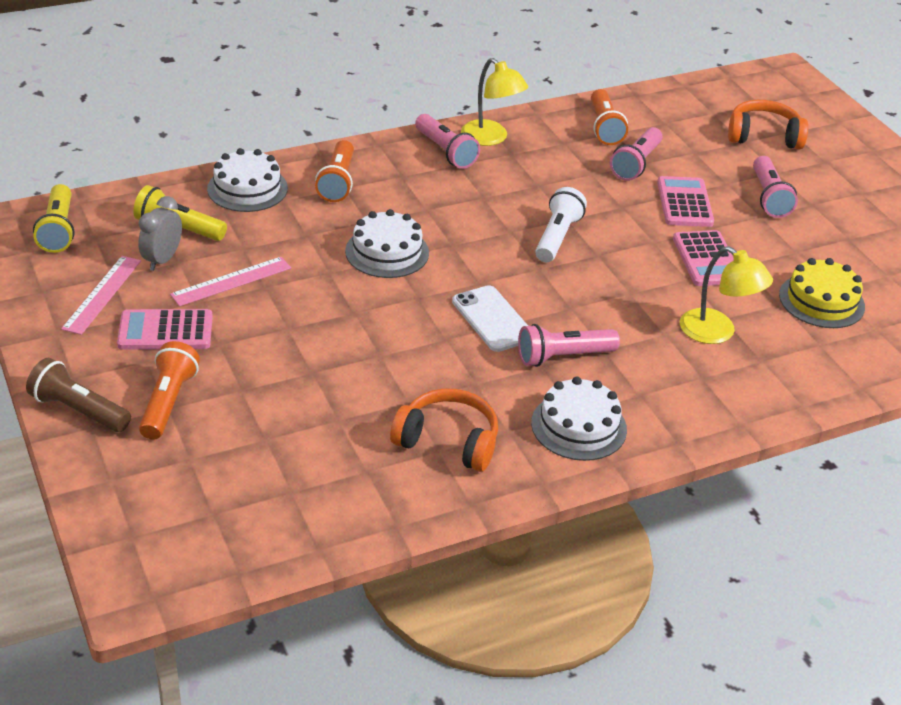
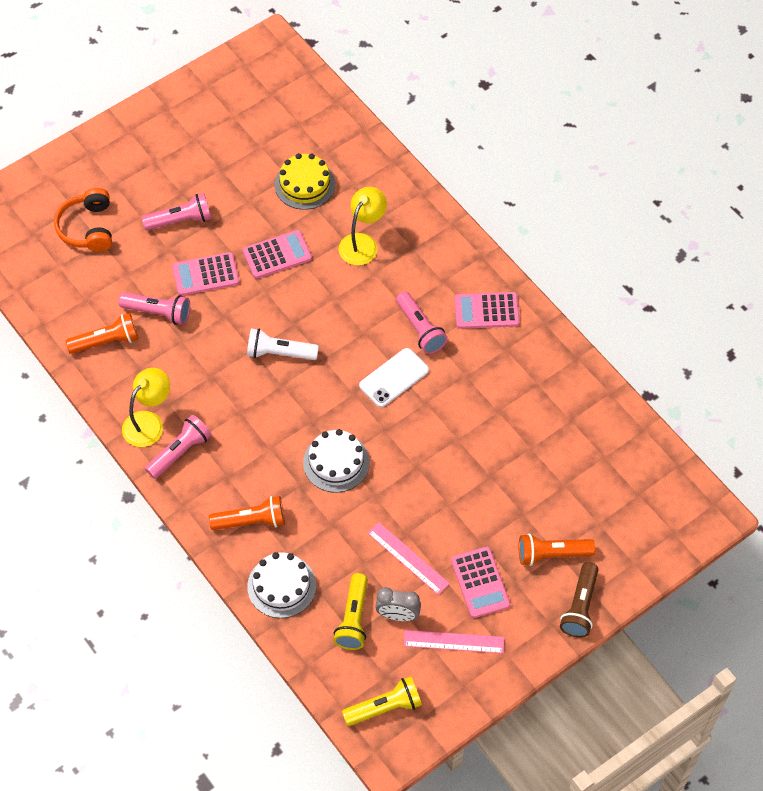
camera: 100 degrees left, 20 degrees up
(448, 441) = (527, 380): orange headphones -> none
(579, 426) = (486, 311): white cake -> pink calculator

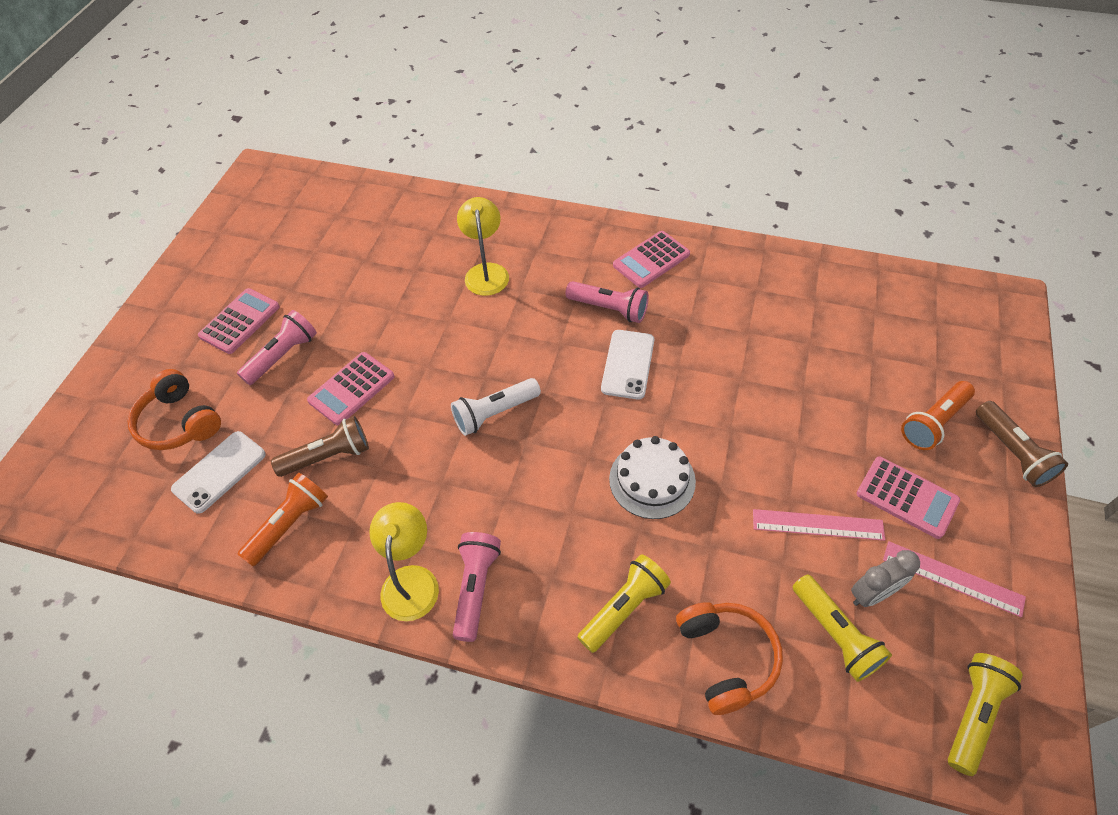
camera: 35 degrees left, 5 degrees down
(89, 279) = (219, 472): none -> white phone
(158, 312) = (328, 456): pink flashlight -> brown flashlight
(251, 521) = (624, 608): orange flashlight -> yellow flashlight
(277, 255) = (412, 328): pink calculator -> pink calculator (240, 321)
(281, 586) = (726, 658): white cake -> orange headphones
(305, 184) = (386, 257): yellow cake -> none
(454, 642) = (952, 578): pink ruler -> pink ruler turned 60 degrees clockwise

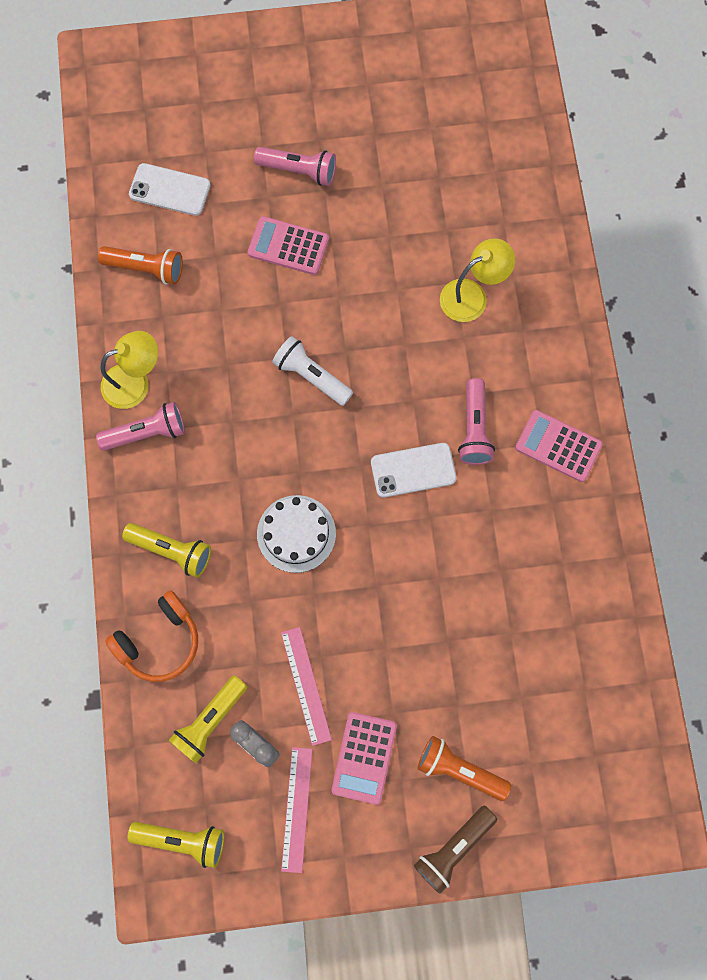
camera: 65 degrees right, 20 degrees up
(179, 422) = (201, 131): orange headphones -> none
(240, 321) = (320, 113): pink calculator -> none
(328, 456) = (216, 264): brown flashlight -> none

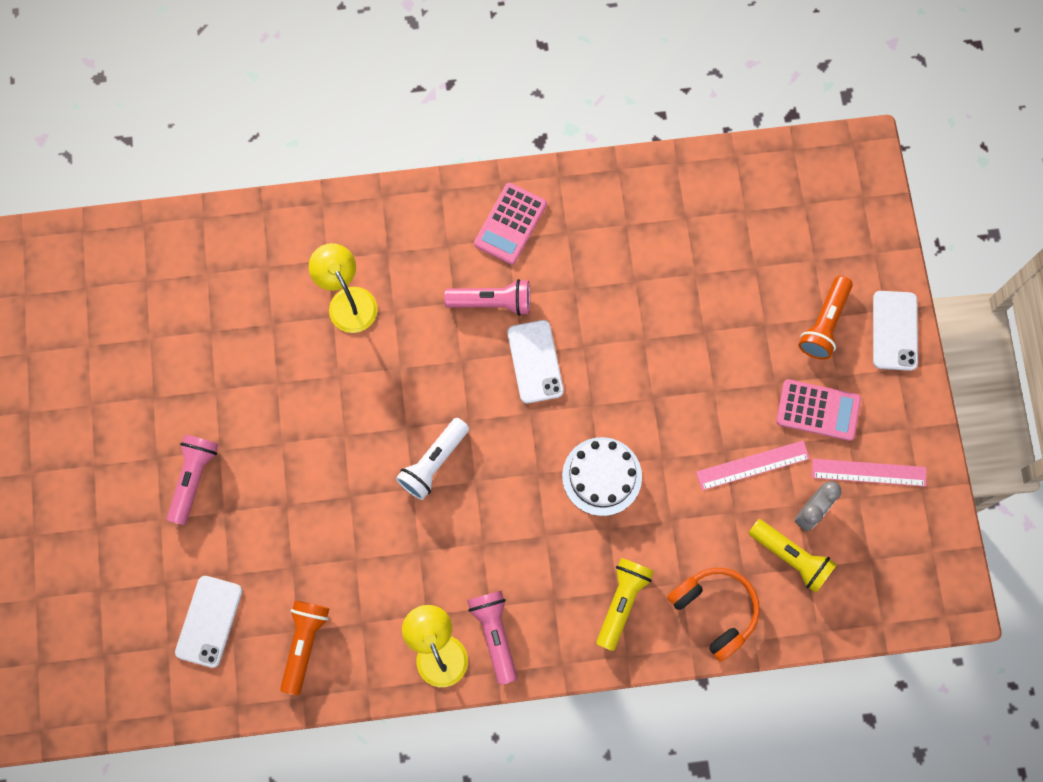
camera: 90 degrees left, 0 degrees up
(182, 840) = (904, 580): yellow flashlight -> none
(288, 246) = (284, 488): pink calculator -> none
(453, 848) = (894, 330): brown flashlight -> white phone

